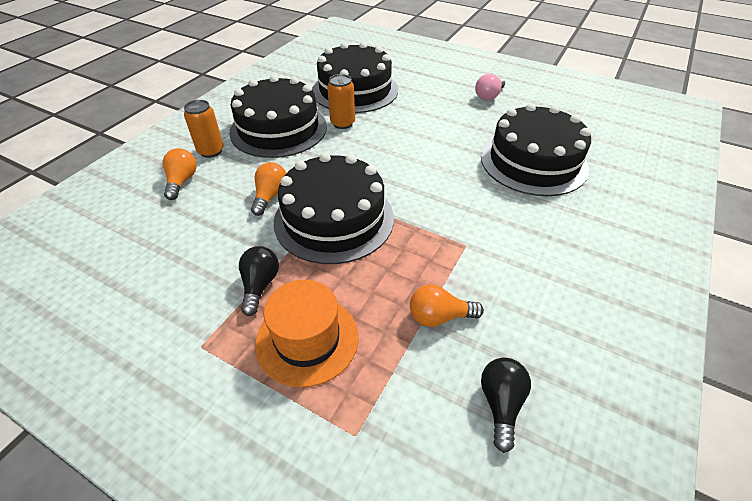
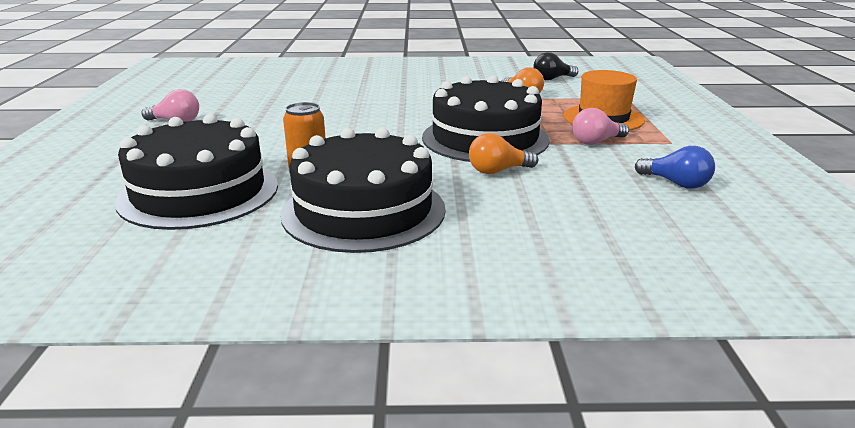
camera: 120 degrees left, 20 degrees down
(148, 276) = (676, 183): none -> blue light bulb
(182, 181) = (554, 228): orange light bulb -> none
(211, 151) = (472, 237): orange can -> none
(260, 285) = (596, 142): black light bulb -> pink light bulb
(533, 162) = (307, 94): black cake -> none

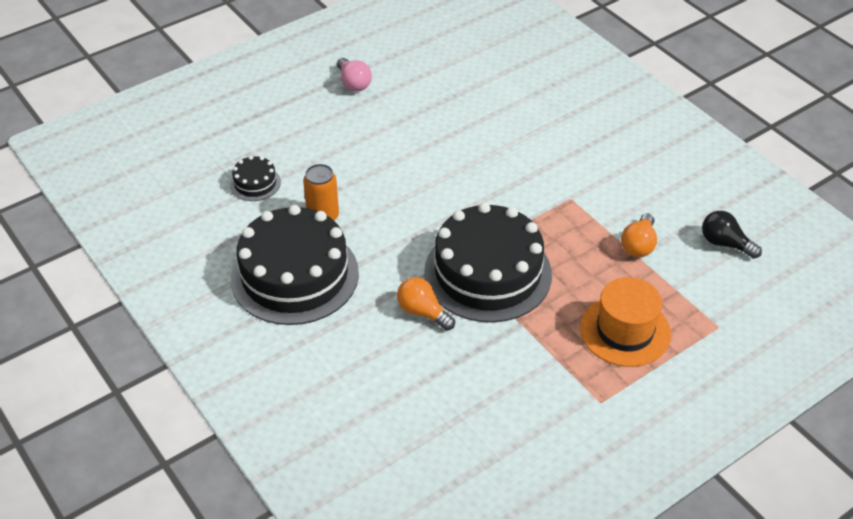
camera: 55 degrees right, 20 degrees up
(199, 192) = (255, 183): black cake -> black cake, size x0.43
(596, 142) = (549, 348): pink light bulb -> none
(676, 183) = (494, 431): blue light bulb -> none

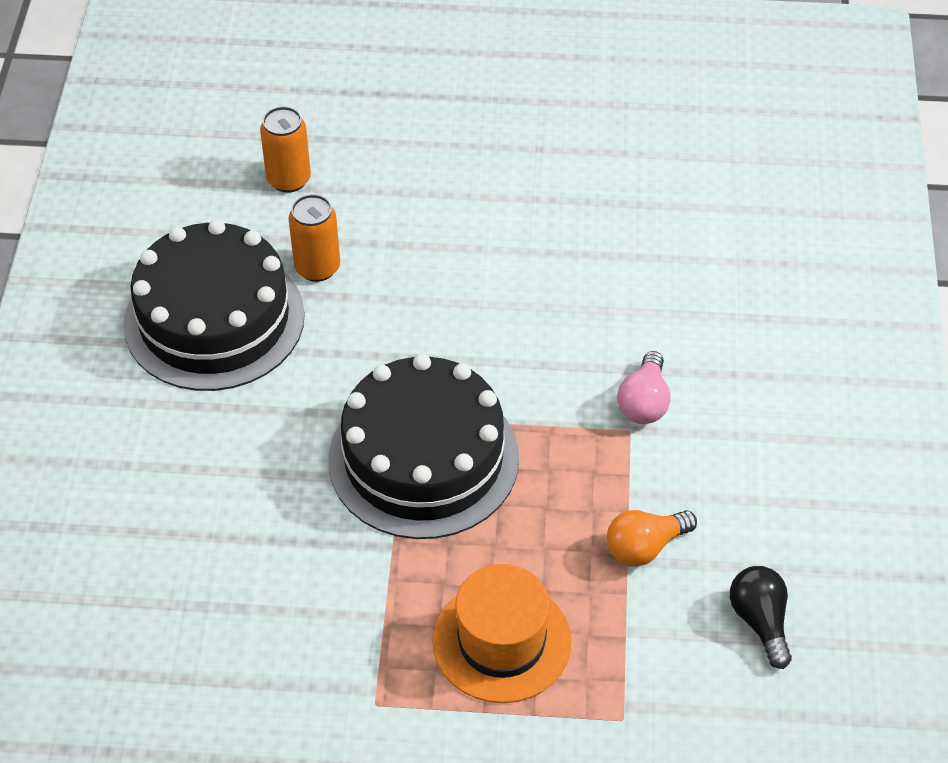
camera: 40 degrees right, 5 degrees up
(255, 183) = (289, 179): black cake -> orange can
(353, 83) = (532, 116): pink light bulb -> pink light bulb (644, 402)
(423, 312) = (300, 456): orange light bulb -> none

